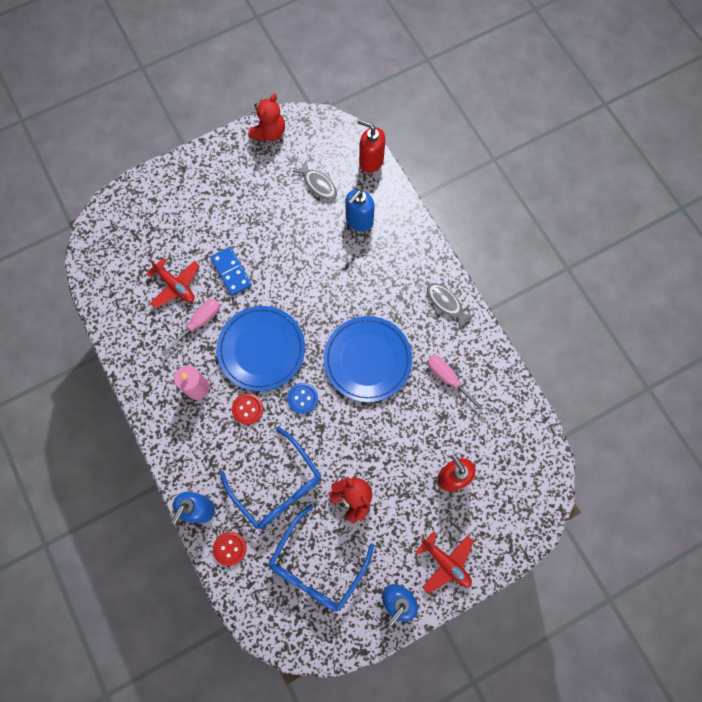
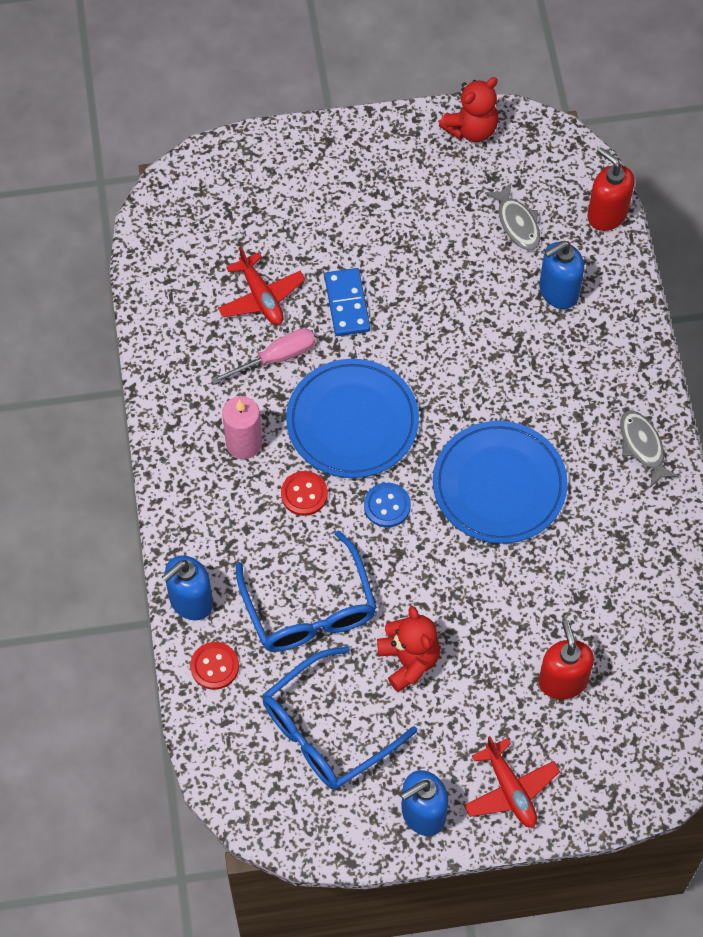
camera: 20 degrees right, 10 degrees down
(449, 379) = (607, 550): pink screwdriver -> none

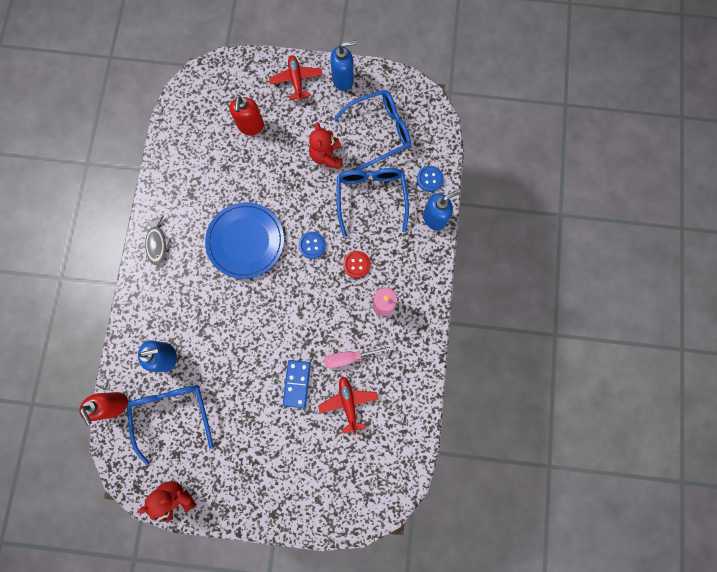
camera: 165 degrees left, 15 degrees up
(214, 666) = (429, 179): red button -> blue button
(352, 421) = (316, 302): blue plate -> none
(517, 223) = (173, 414): grey fish -> blue glasses

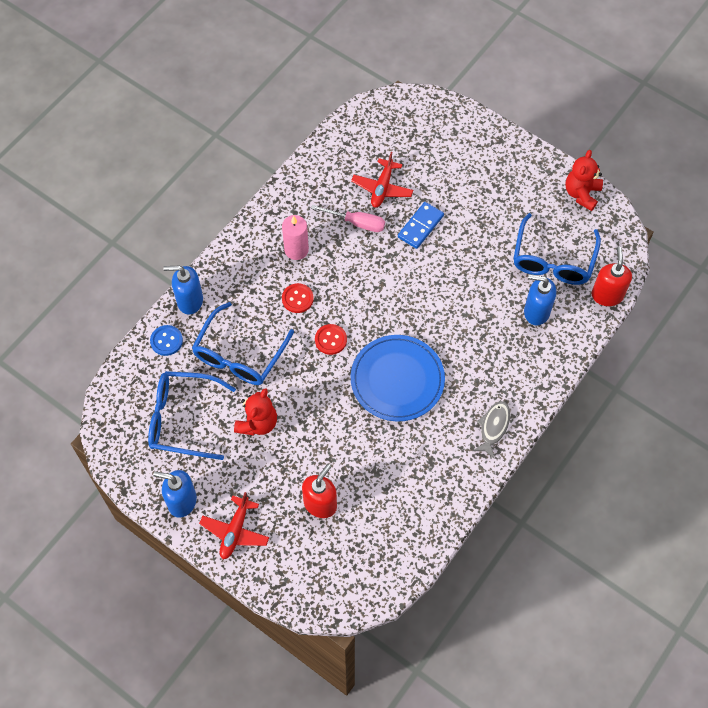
camera: 150 degrees left, 15 degrees down
(176, 497) = (581, 194): red teddy bear -> red teddy bear turned 105 degrees clockwise
(312, 245) = (330, 340): blue button -> red button

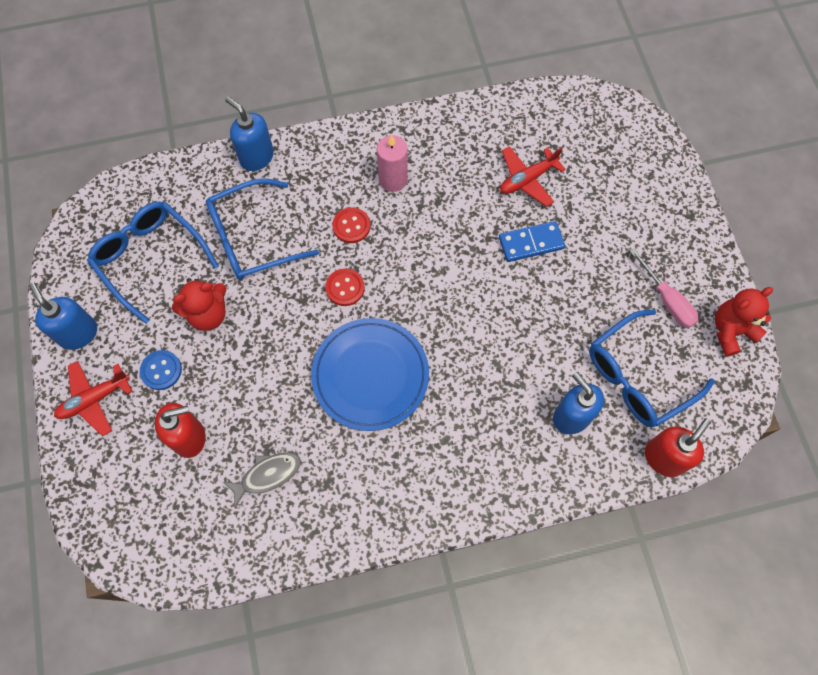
camera: 40 degrees right, 5 degrees up
(166, 341) = (203, 178): blue button -> blue button (161, 370)
(357, 223) = (472, 195): pink screwdriver -> pink screwdriver (667, 300)
(493, 427) = (419, 500): grey fish -> grey fish (267, 475)

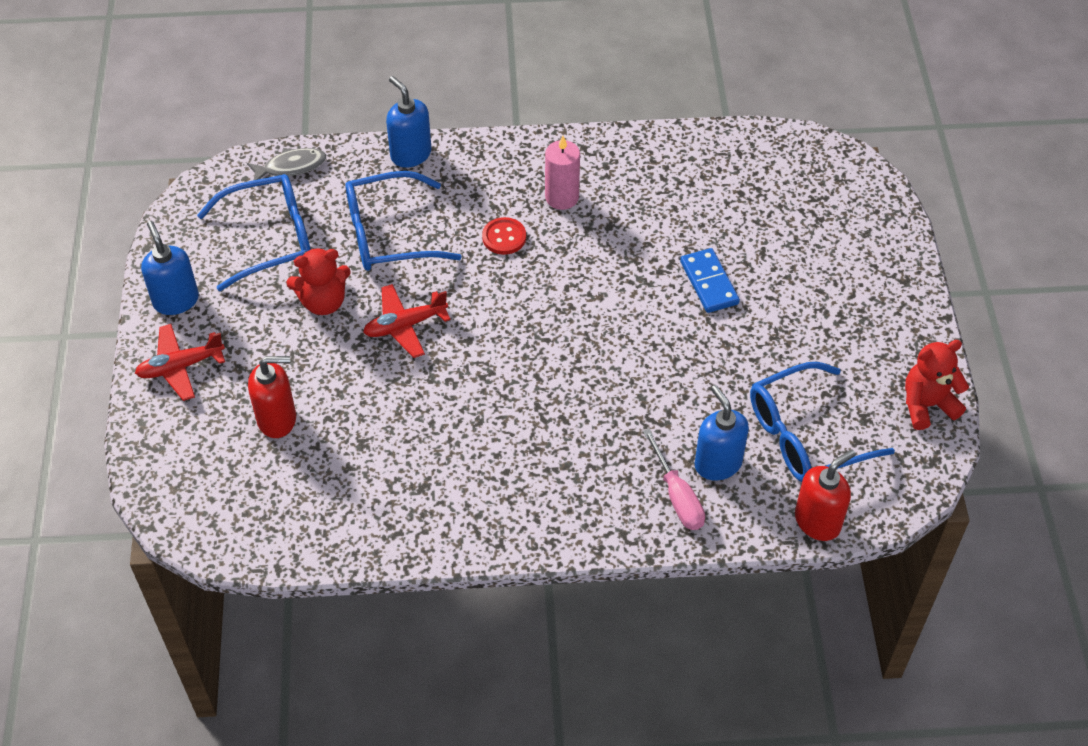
camera: 10 degrees right, 15 degrees down
(150, 259) = (270, 239): blue glasses -> blue glasses turned 105 degrees clockwise
(161, 370) = (260, 349): blue button -> none
(267, 475) = (357, 469): grey fish -> grey fish (291, 167)
(345, 288) = (483, 298): red button -> none
(370, 375) = (494, 388): blue plate -> none
(527, 179) = (719, 218): red plane -> red plane (405, 326)
(531, 243) = (709, 283): blue domino -> blue domino turned 75 degrees clockwise
(667, 300) = (857, 363): pink screwdriver -> pink screwdriver (677, 496)

